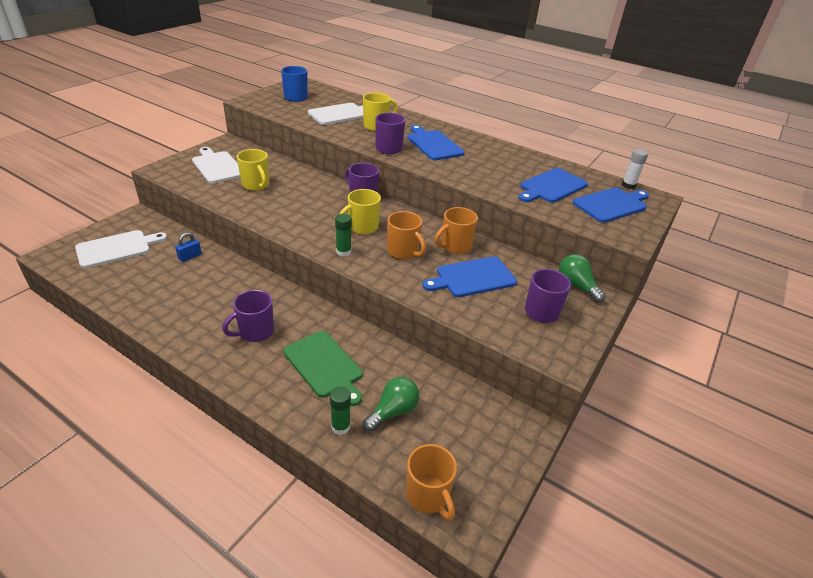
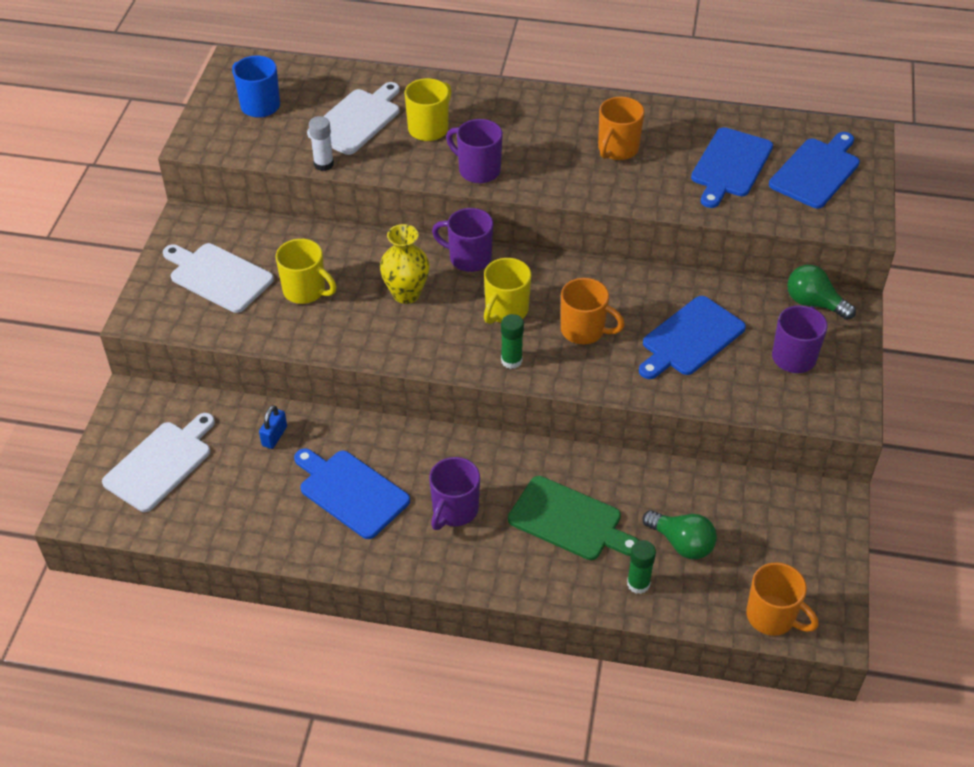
camera: 20 degrees left, 10 degrees up
(310, 202) = (406, 294): none -> yellow vase
(393, 411) = (681, 543): green light bulb -> green light bulb turned 105 degrees clockwise
(433, 144) = (532, 138): blue cutting board -> blue cutting board (350, 492)
(455, 246) = (641, 297): orange mug -> orange mug (617, 149)
(628, 185) = (821, 126): white glue stick -> white glue stick (323, 164)

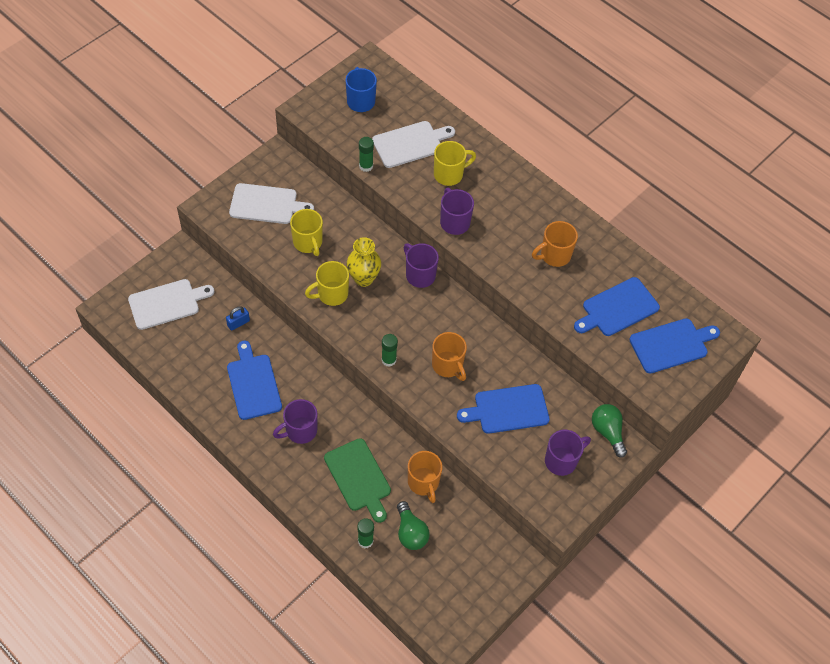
camera: 30 degrees right, 10 degrees up
(218, 276) = (266, 204): white cutting board -> white cutting board turned 120 degrees clockwise
(323, 164) = (366, 166): white glue stick -> green glue stick
(505, 311) = (412, 324): yellow mug -> yellow mug (331, 294)
(772, 617) = (424, 610): orange mug -> orange mug (423, 483)

